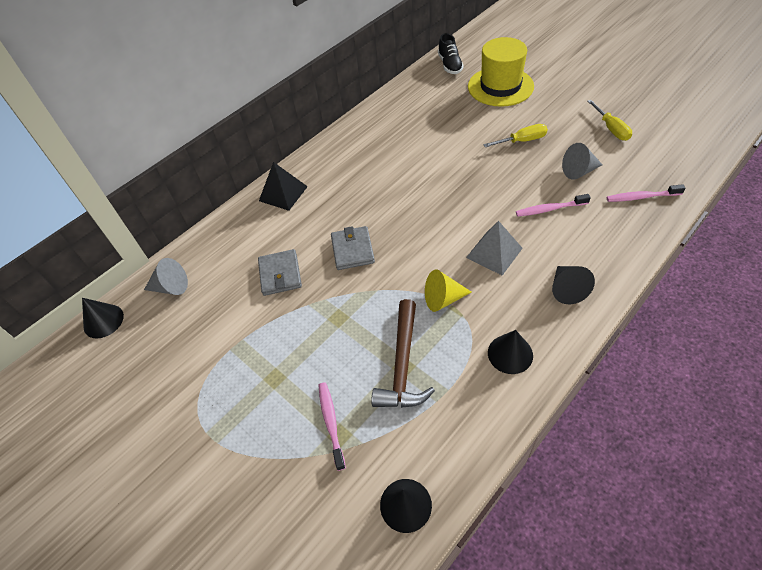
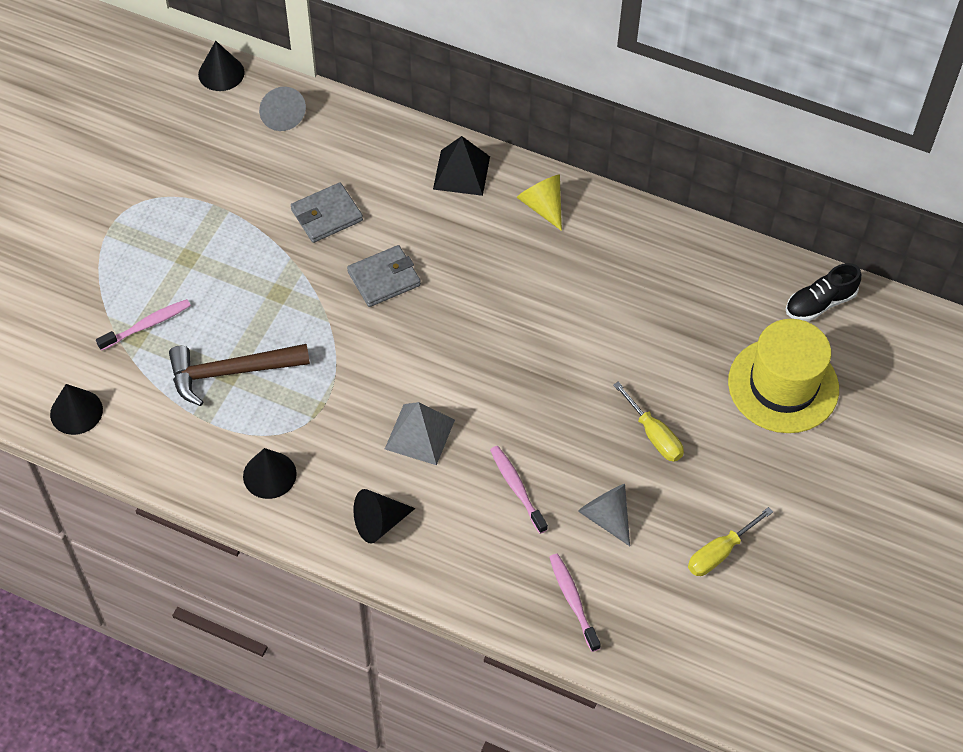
camera: 65 degrees right, 5 degrees up
(443, 299) = (331, 392): yellow cone -> yellow cone (542, 206)

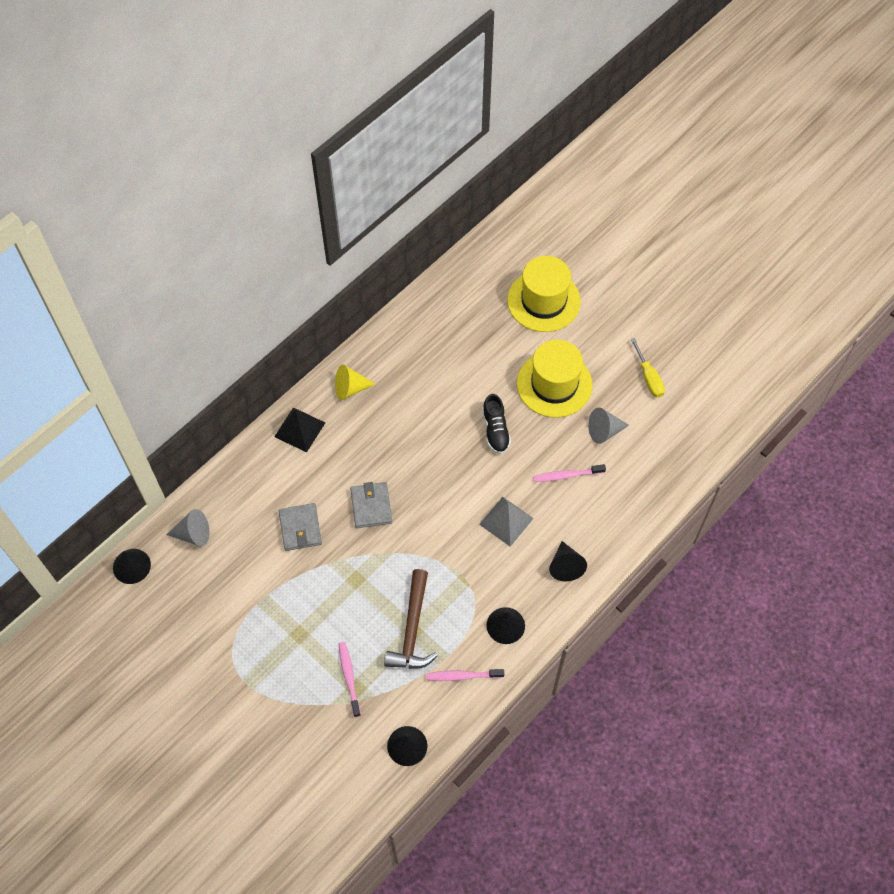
camera: 70 degrees left, 5 degrees up
(573, 600) = (656, 469): pink toothbrush -> pink toothbrush (462, 676)
(653, 434) = (554, 384): yellow screwdriver -> yellow hat
(820, 303) = (491, 258): black shoe -> black shoe (495, 430)

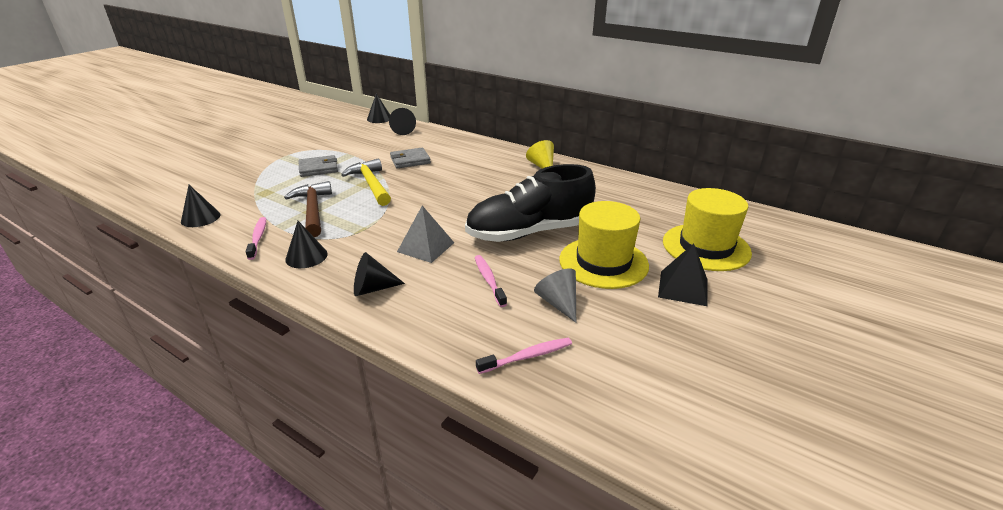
camera: 80 degrees right, 30 degrees down
(193, 534) = (403, 131): grey cone -> black cone
(299, 429) = (496, 152): black pyramid -> black pyramid (683, 288)
(349, 677) = (275, 189): pink toothbrush -> pink toothbrush (527, 356)
(360, 572) = (371, 184): none -> yellow hammer
(371, 506) = (433, 183): grey wallet -> grey wallet (318, 168)
(412, 629) = (313, 210): brown hammer -> brown hammer turned 75 degrees clockwise
(495, 430) = (529, 232): black shoe -> black shoe, size x2.13
(648, 377) = (657, 335): yellow screwdriver -> none

